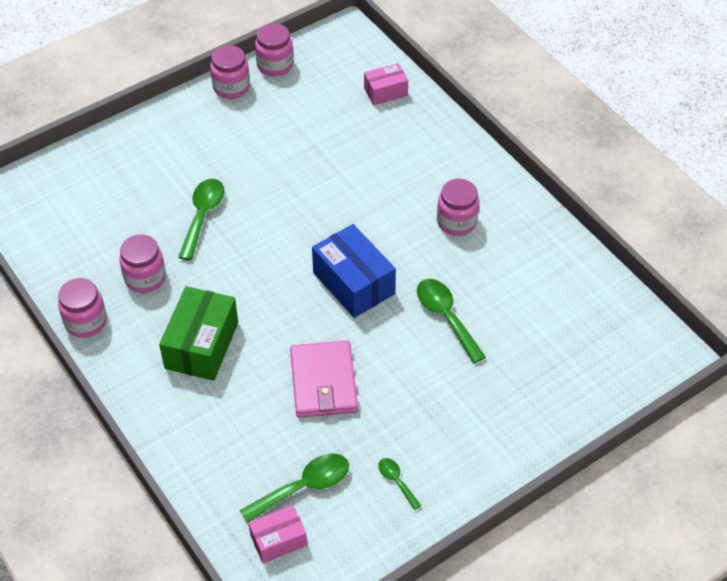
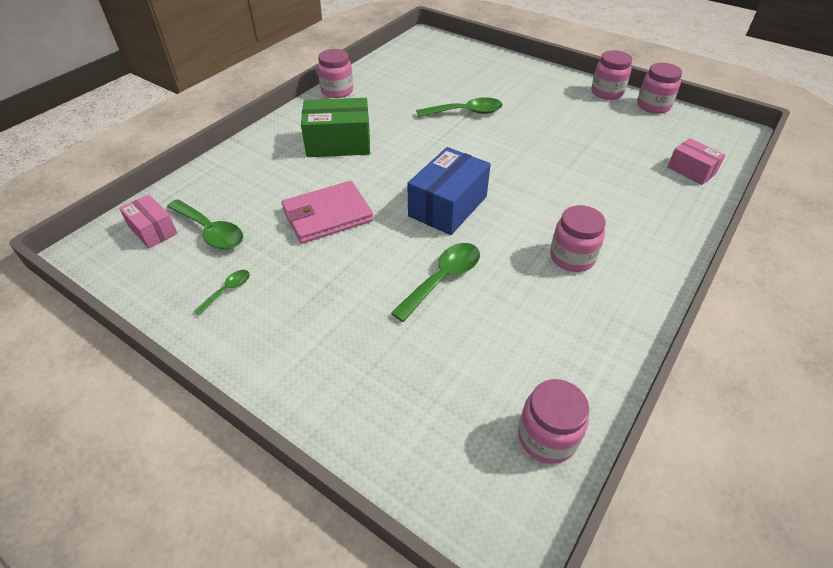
camera: 70 degrees right, 5 degrees down
(145, 278) = (389, 103): pink jar -> pink jar (547, 437)

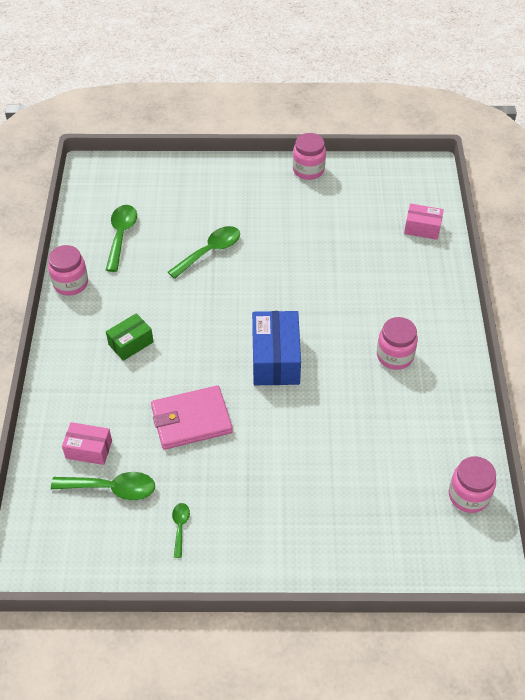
camera: 35 degrees left, 5 degrees up
(153, 230) = (62, 516): pink box -> pink box (89, 449)
(327, 215) = (191, 420): pink wallet -> pink wallet turned 45 degrees clockwise
(338, 143) = (131, 343): green box -> green box, size x0.59
(443, 279) = (324, 425): green spoon -> green spoon (121, 236)
(653, 106) = (354, 169): pink jar -> none

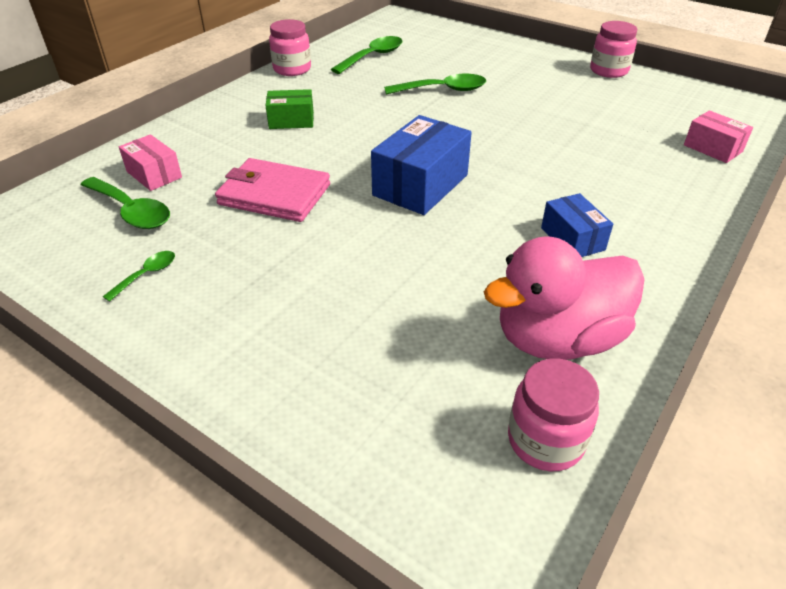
camera: 35 degrees right, 10 degrees down
(395, 356) = (572, 239): pink jar -> blue box
(434, 433) = (557, 339): none -> pink duck

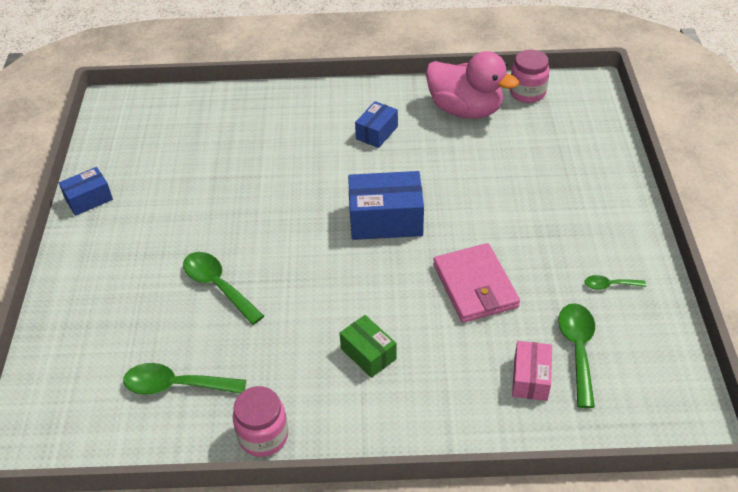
camera: 125 degrees left, 5 degrees up
(608, 71) = (89, 199): pink jar -> blue box
(712, 148) = (203, 110): pink box -> none

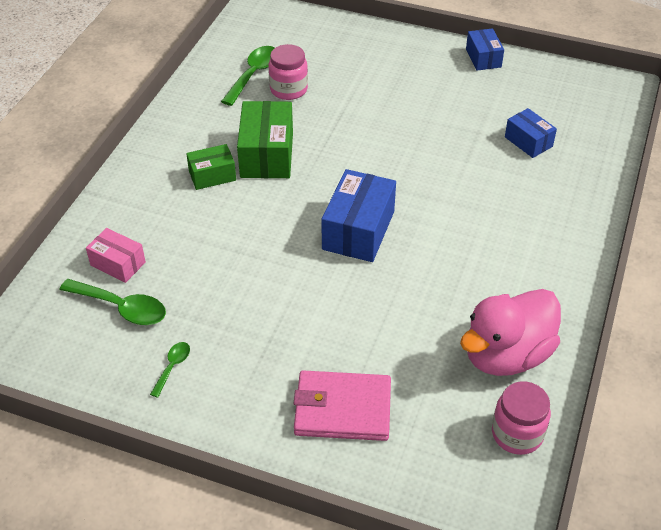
camera: 110 degrees right, 0 degrees up
(218, 286) = (338, 110): green spoon -> none
(263, 436) = (180, 106): pink jar -> pink jar (288, 89)
(315, 320) = (266, 155): none -> green box
(377, 133) = (496, 262): blue box -> blue box (528, 142)
(475, 286) = (238, 265): pink wallet -> pink wallet (342, 409)

